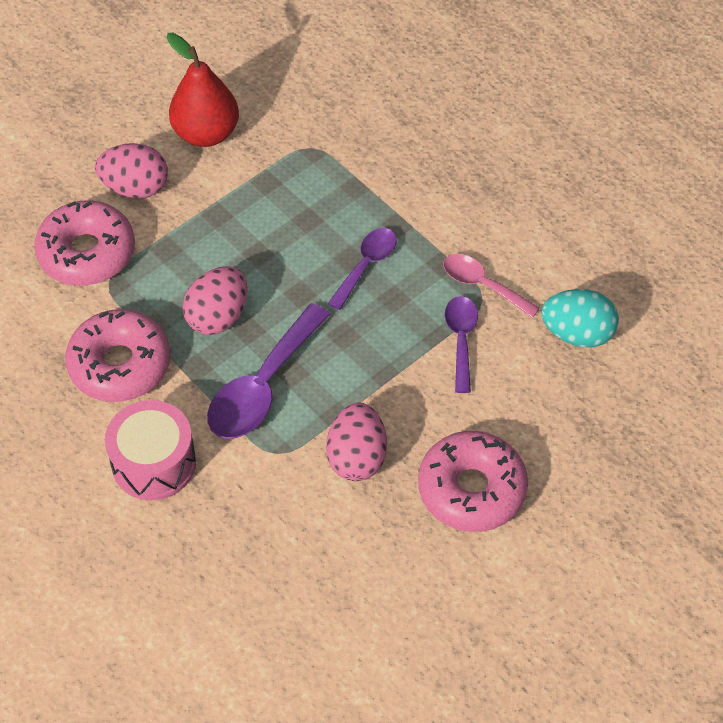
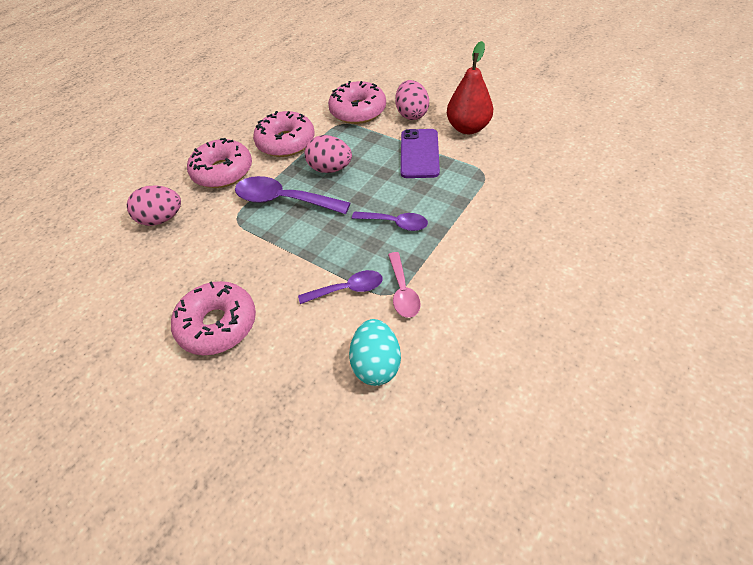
camera: 80 degrees right, 5 degrees down
(154, 463) = (222, 172): pink drum -> pink donut
(236, 203) = (419, 154): none -> purple phone
(357, 457) = (237, 256): pink egg -> pink egg (162, 219)
(483, 285) = (403, 291): pink spoon -> pink spoon turned 150 degrees clockwise

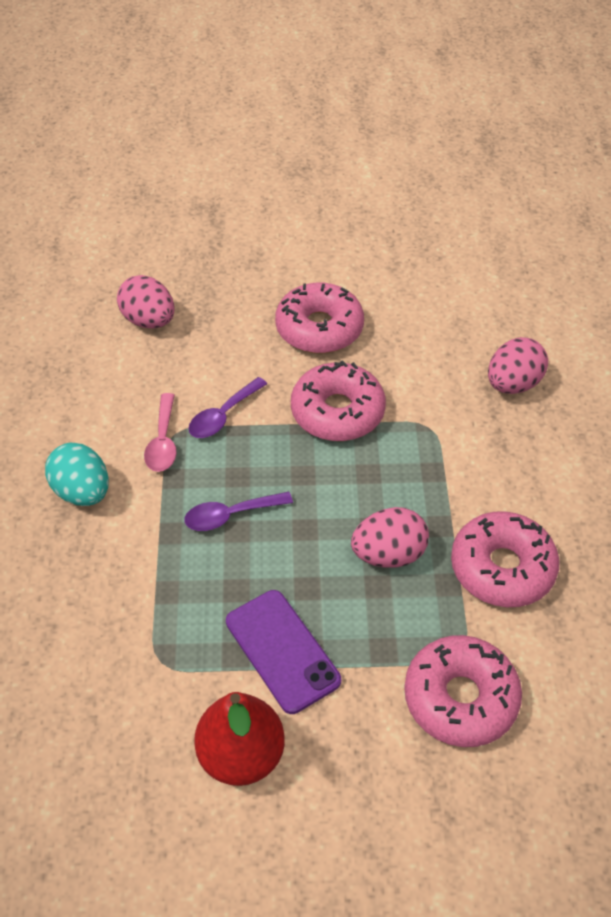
camera: 140 degrees right, 0 degrees up
(222, 172) = (527, 475): pink donut -> pink donut (337, 412)
(284, 200) = (399, 477): purple spoon -> none
(376, 364) = (142, 369): turquoise egg -> turquoise egg (82, 492)
(403, 291) = (163, 441): pink spoon -> pink spoon turned 135 degrees counterclockwise
(411, 114) = (361, 740): pink egg -> pink egg (149, 321)

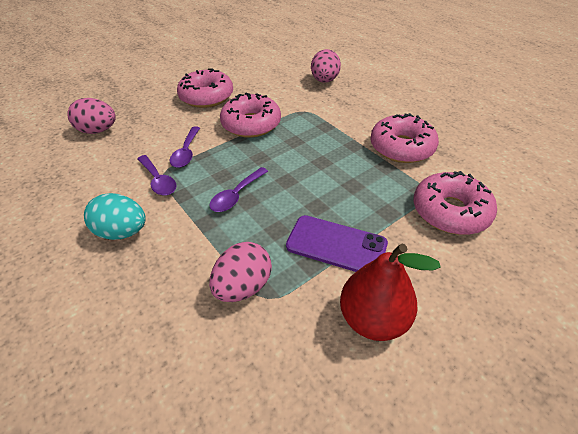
camera: 35 degrees left, 5 degrees down
(163, 441) = (158, 180): pink spoon -> purple spoon
(388, 554) = (343, 169): pink egg -> pink egg (243, 286)

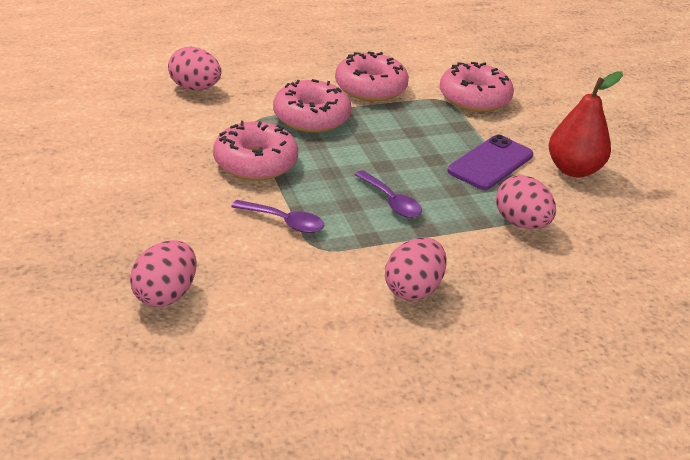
camera: 75 degrees left, 10 degrees down
(122, 232) = (413, 289): turquoise egg -> pink egg
(158, 180) = (331, 252): purple spoon -> none
(206, 97) = (152, 182): pink donut -> pink donut (311, 117)

